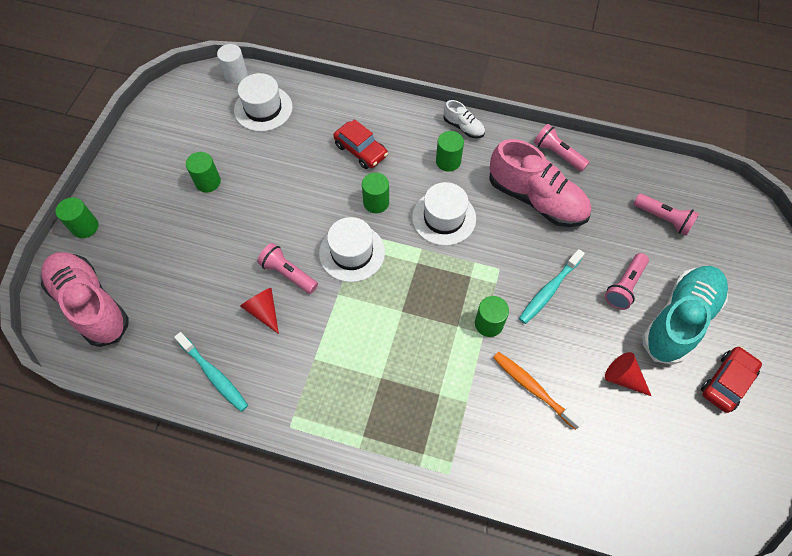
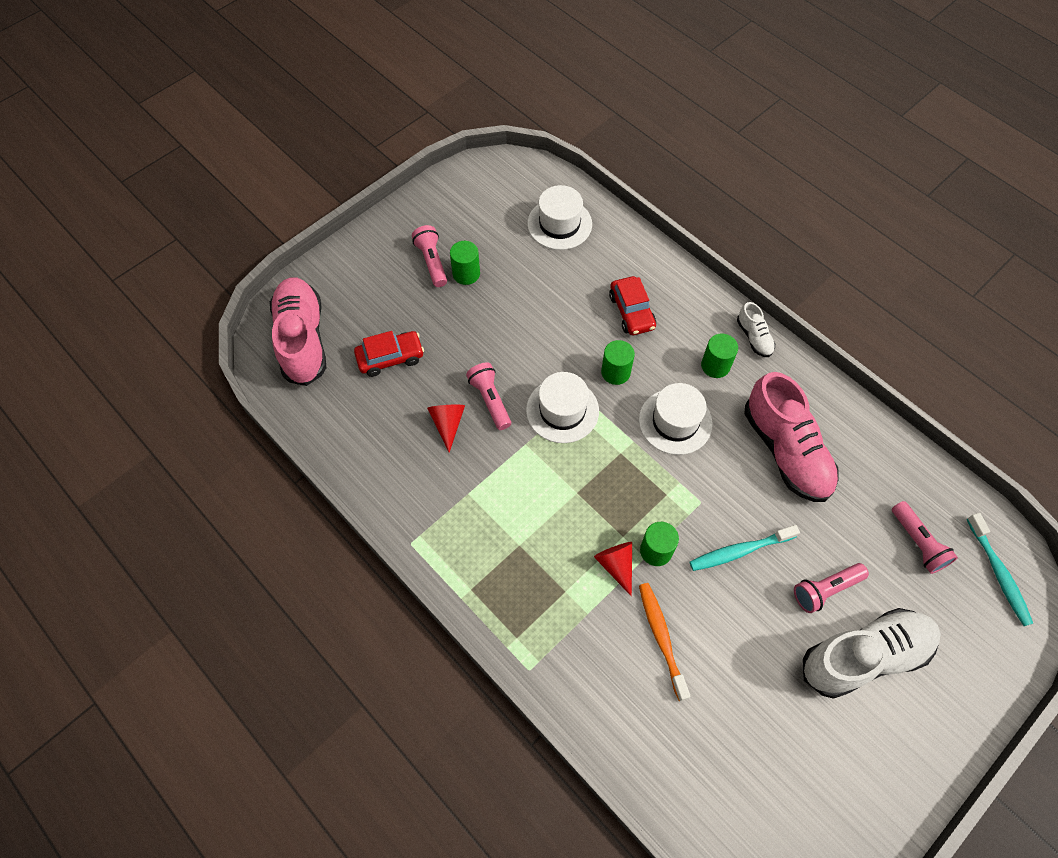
camera: 30 degrees right, 0 degrees up
(85, 227) = (335, 265): green cylinder -> none
(214, 375) = (371, 460): turquoise toothbrush -> turquoise toothbrush (998, 574)
(236, 75) = (552, 177): white cylinder -> none
(557, 154) = (840, 415): pink flashlight -> pink flashlight (432, 262)
(623, 378) = (762, 680): red cone -> red cone (616, 565)
(679, 320) = (864, 656): turquoise shoe -> white shoe
(727, 382) = (875, 748): red car -> red car (390, 358)

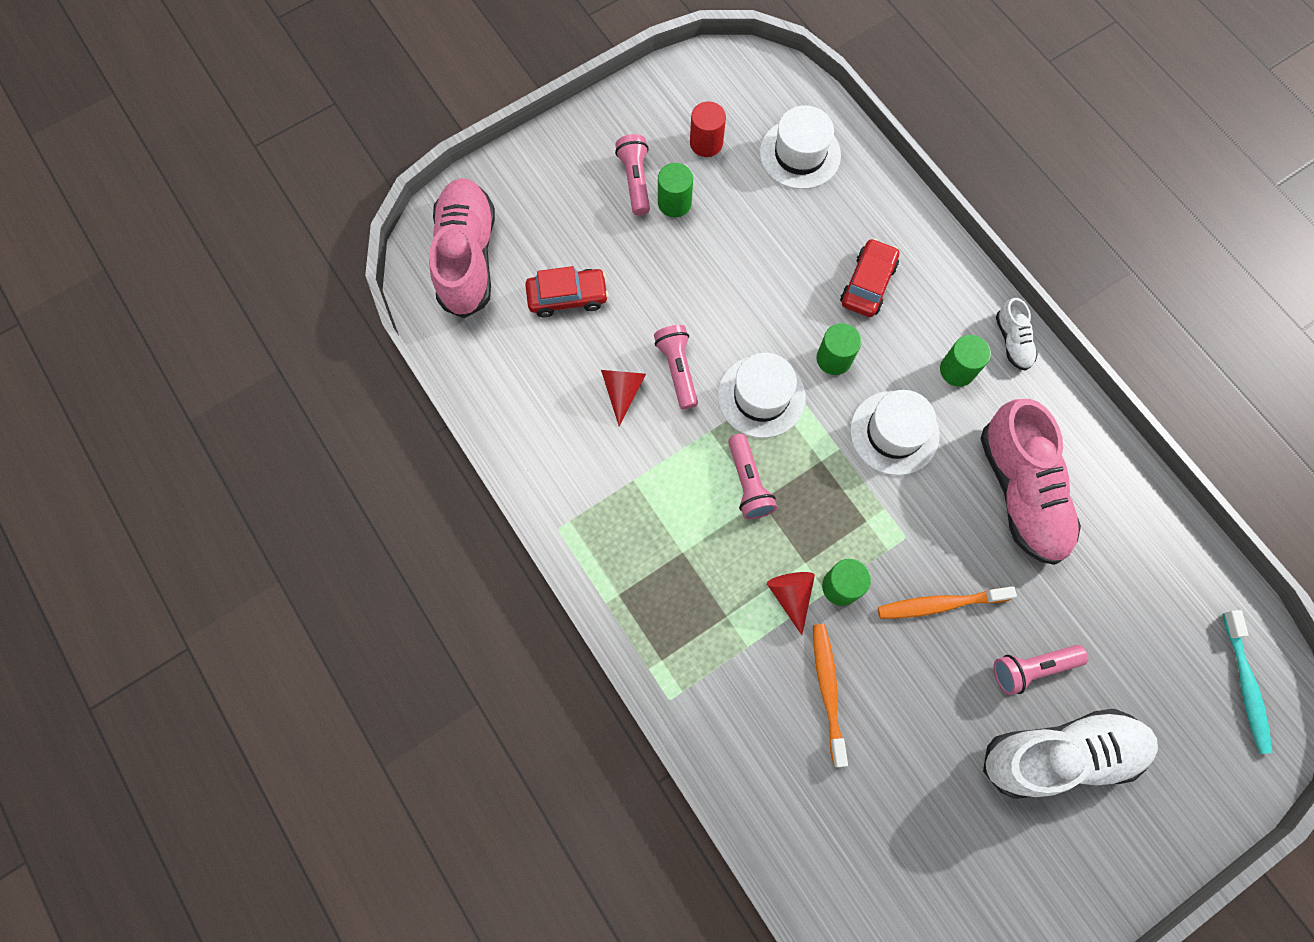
camera: 10 degrees right, 10 degrees up
(484, 226) = (706, 143): none -> red cylinder
(631, 312) = (868, 284): red car -> red car turned 150 degrees counterclockwise
(739, 551) = (939, 604): turquoise toothbrush -> orange toothbrush
(918, 543) = (1156, 631): pink flashlight -> pink flashlight (748, 483)

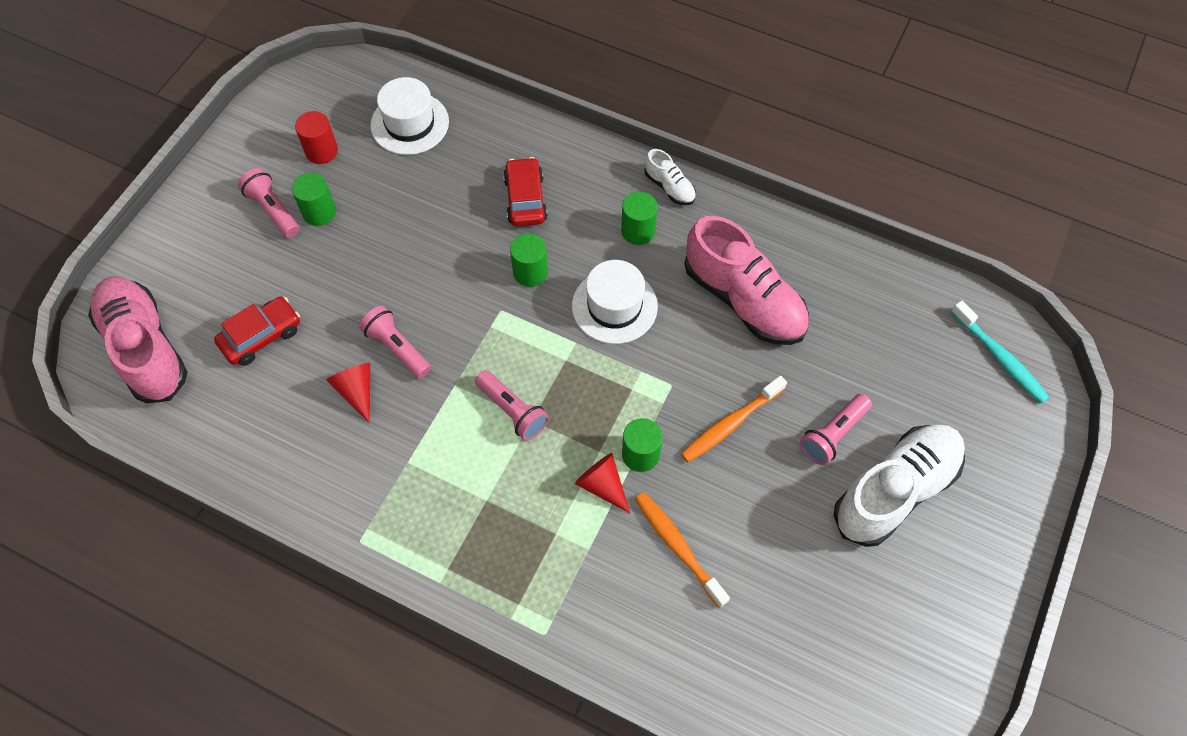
camera: 30 degrees left, 10 degrees down
(761, 396) = (484, 333): white hat -> none

